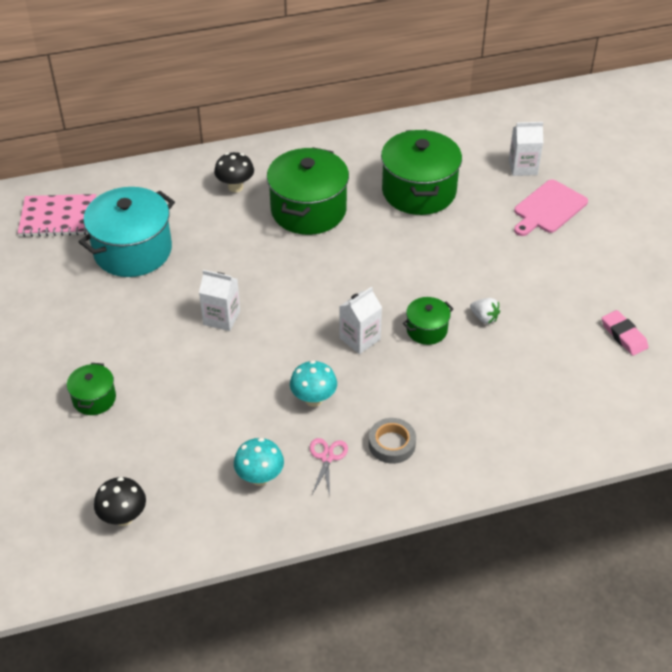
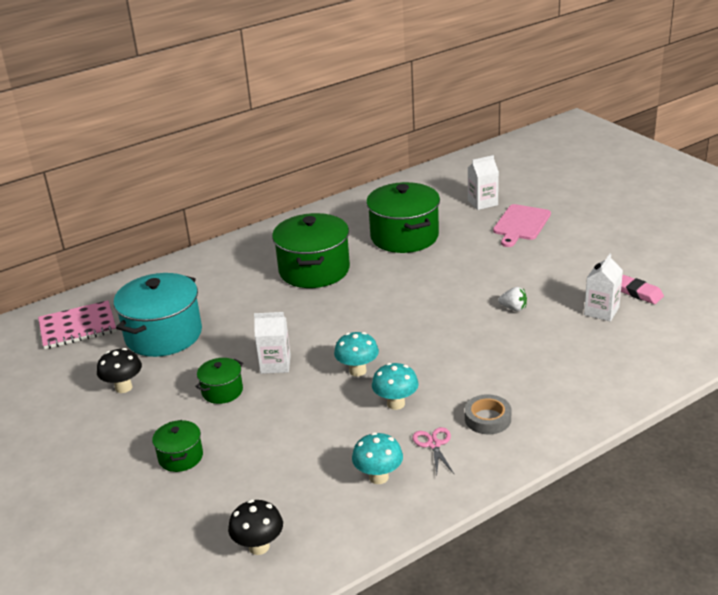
camera: 15 degrees left, 15 degrees down
(235, 187) = (238, 268): black mushroom -> black mushroom (123, 387)
(295, 349) = (357, 371): none -> turquoise mushroom
(360, 339) = (412, 349): white carton -> white carton (601, 311)
(426, 330) = (468, 328): green pot -> green pot (222, 391)

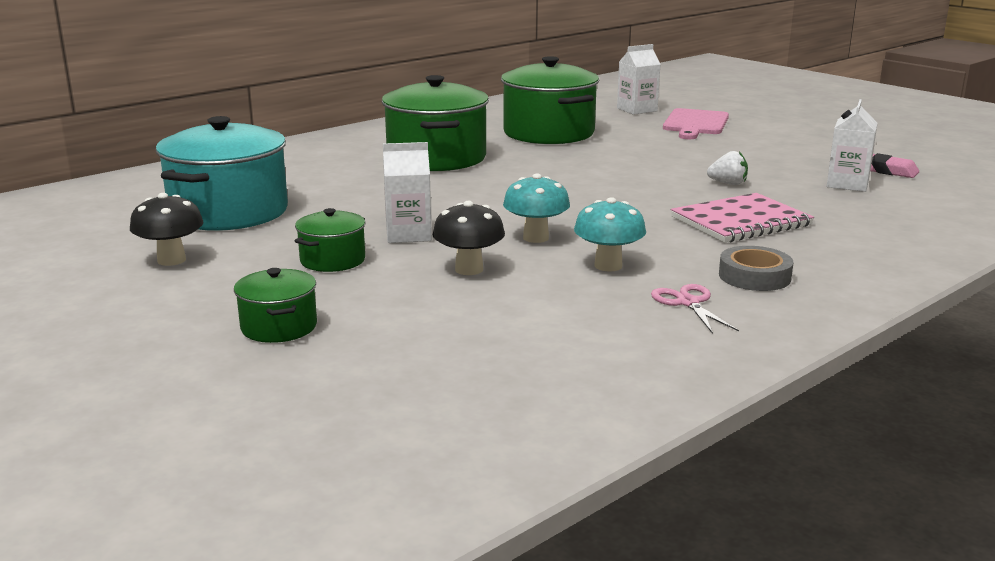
camera: 10 degrees left, 10 degrees down
(77, 327) = (93, 207): pink notebook -> pink notebook (740, 221)
(259, 546) = (445, 424): black mushroom -> black mushroom (469, 269)
(378, 477) = (618, 338): turquoise mushroom -> none

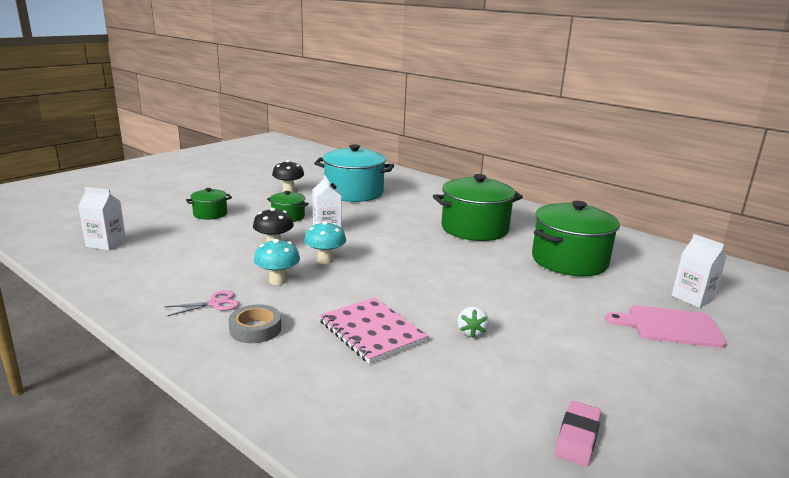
camera: 80 degrees right, 0 degrees up
(847, 184) = (504, 401): white carton -> white carton (106, 243)

